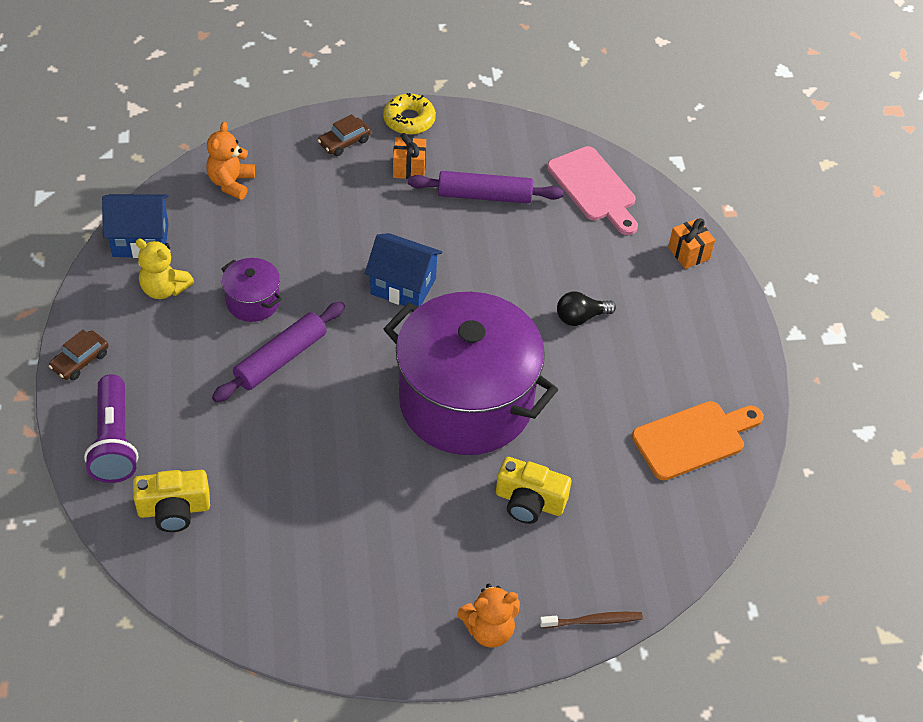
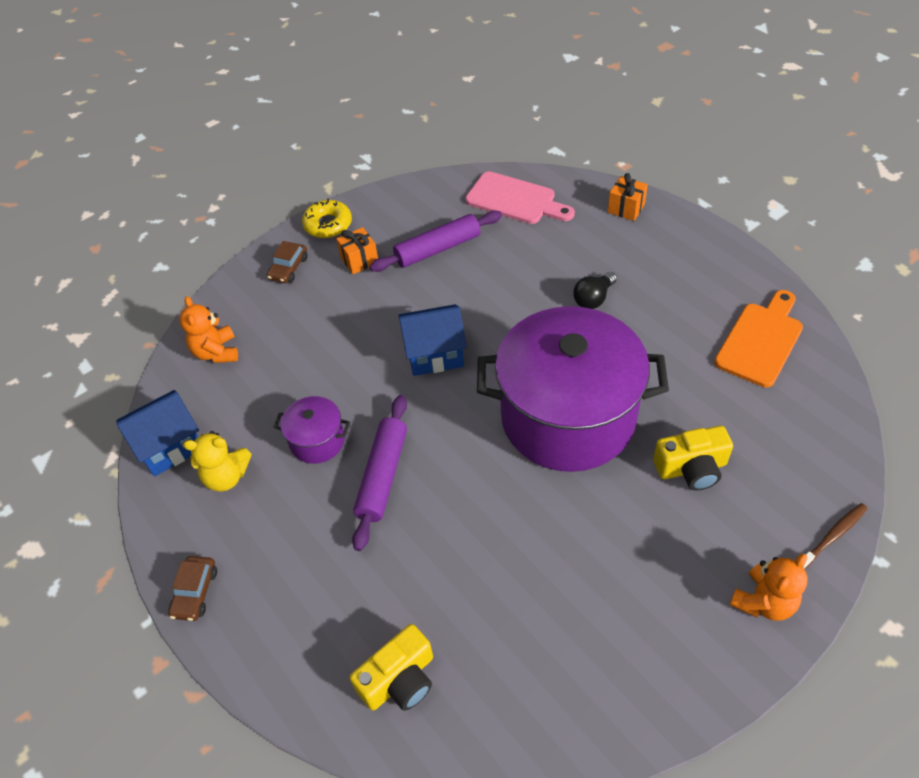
camera: 25 degrees left, 0 degrees up
(114, 441) = (289, 650): purple flashlight -> none

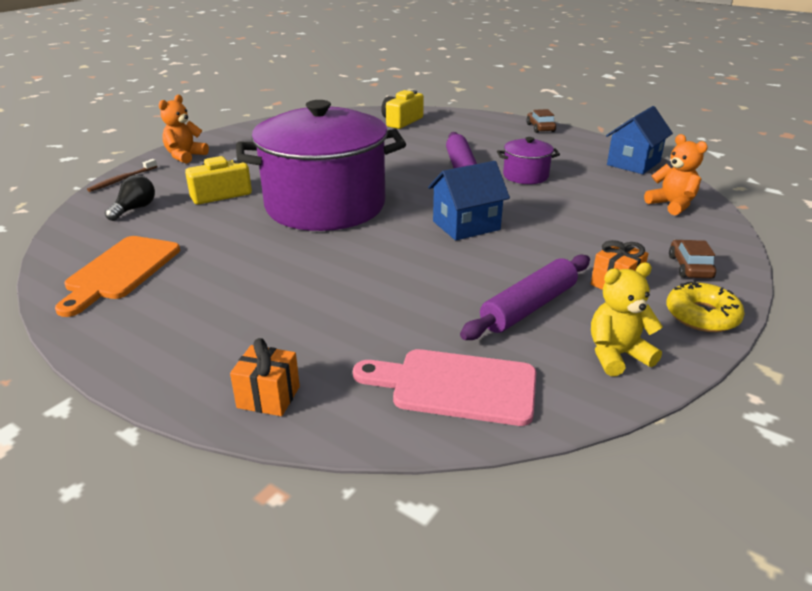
camera: 160 degrees right, 20 degrees down
(226, 477) = (574, 158): yellow teddy bear -> yellow teddy bear (617, 355)
(593, 298) = (311, 283): black light bulb -> black light bulb (134, 209)

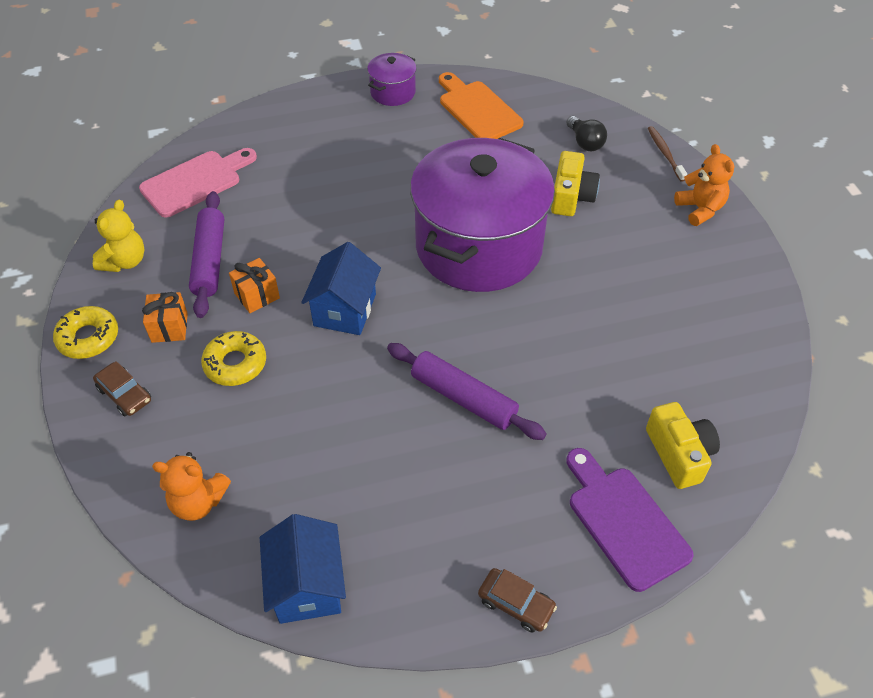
camera: 130 degrees right, 20 degrees up
(268, 397) = (275, 118): orange gift -> orange gift (257, 296)
(459, 122) = (624, 521): none -> purple cutting board
(525, 176) = (389, 439): purple pot -> purple pot (393, 92)
(582, 241) = (235, 364): none -> yellow donut

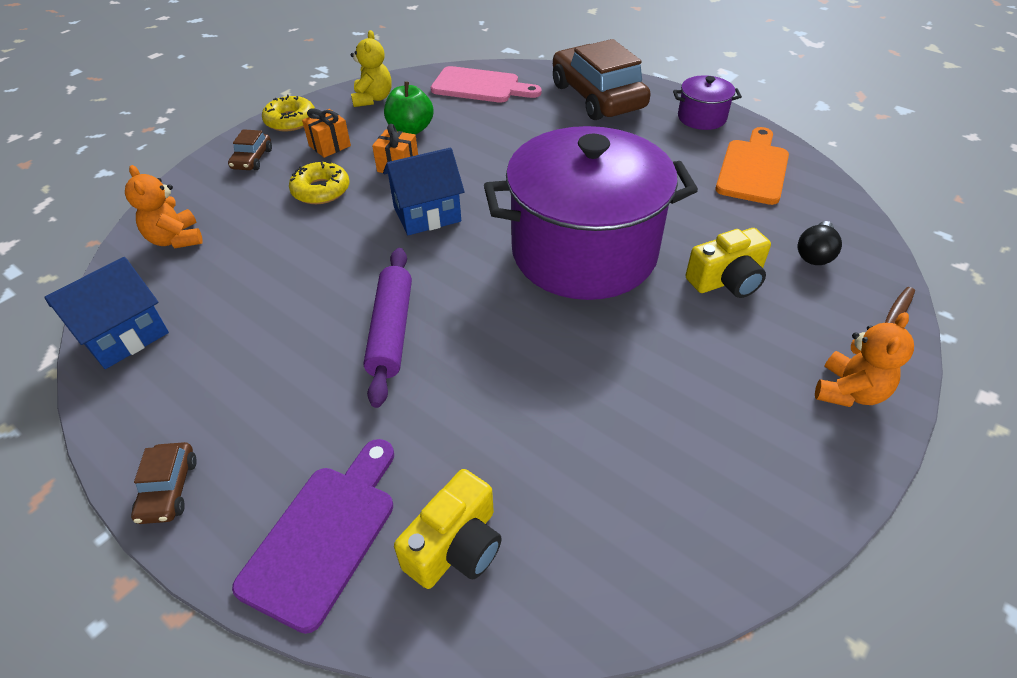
camera: 55 degrees right, 5 degrees down
(125, 261) = (373, 99): yellow teddy bear -> yellow teddy bear turned 75 degrees counterclockwise
(209, 260) = (411, 129): purple rolling pin -> green apple
(299, 125) = (597, 97): none -> brown car

